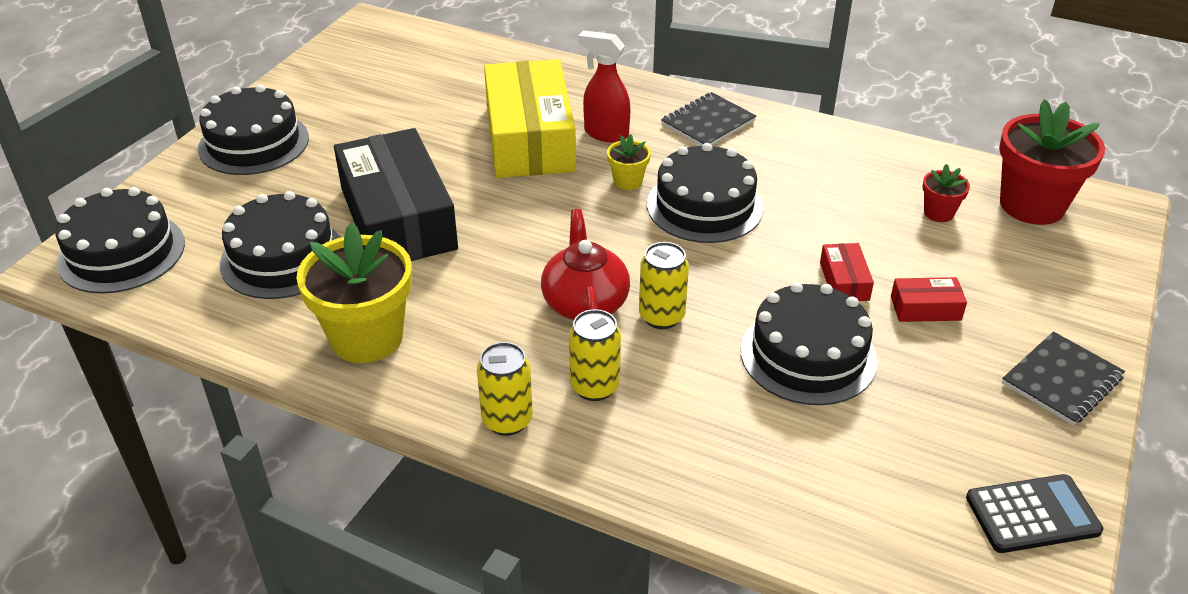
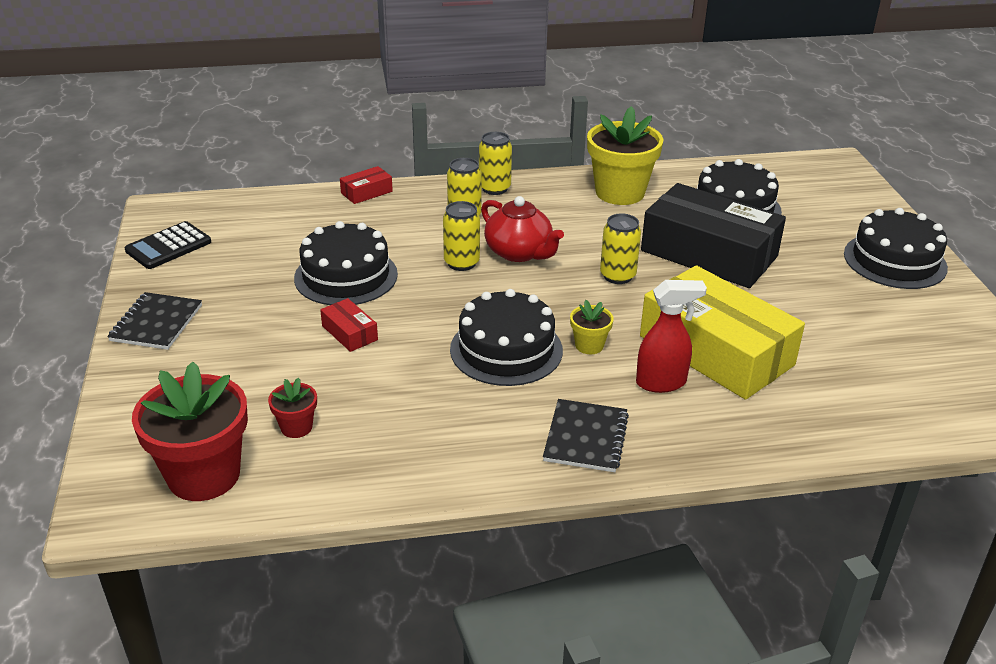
camera: 145 degrees right, 5 degrees down
(121, 253) = (823, 178): black cake -> none
(518, 232) = (617, 276): none -> yellow can
(925, 308) = (275, 336): red box -> red box (366, 192)

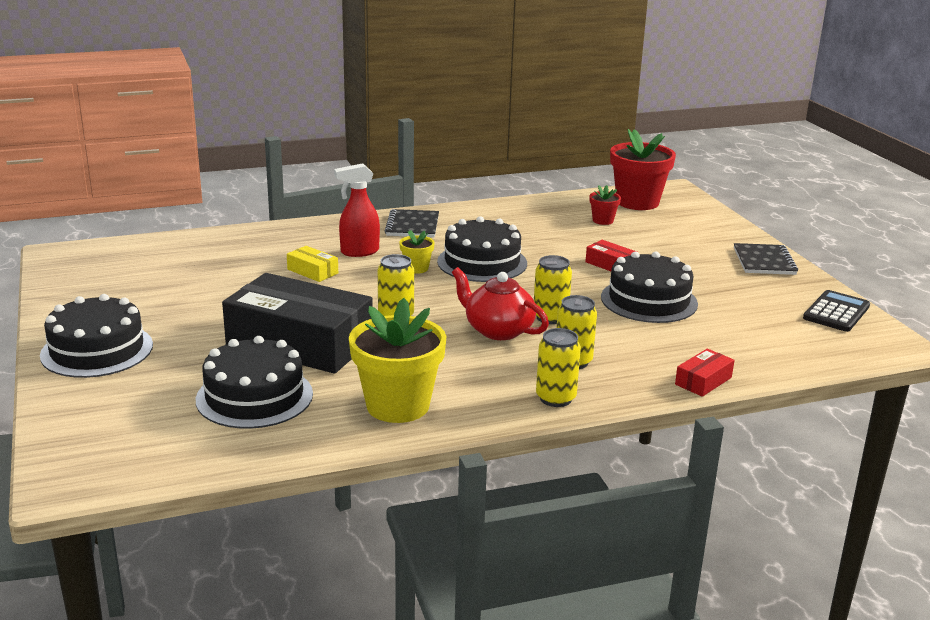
camera: 170 degrees right, 10 degrees down
(716, 350) = (312, 271): yellow box -> yellow box, size x0.41

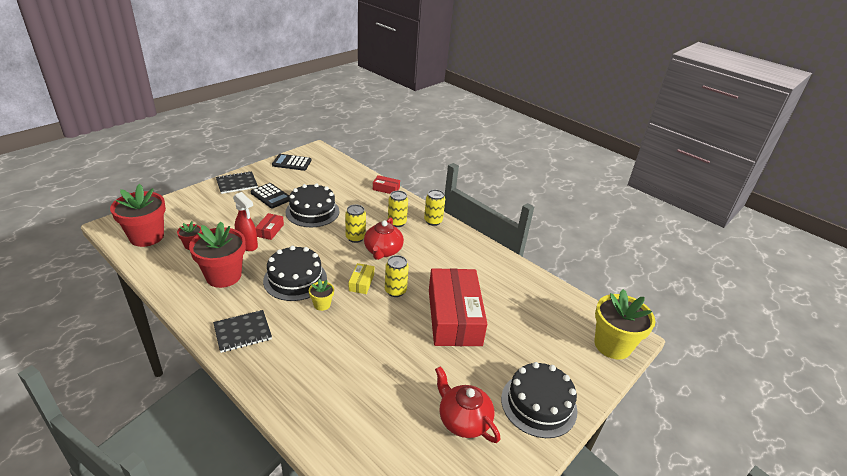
camera: 120 degrees left, 10 degrees up
(149, 301) = (463, 420): none -> red teapot
(254, 396) = (516, 310): black cake -> none
(300, 343) = (454, 317): black box -> red box
(312, 271) = (358, 353): yellow box -> yellow box (361, 282)
(359, 252) = (310, 342): red spray bottle -> red spray bottle (248, 245)
(397, 405) = (479, 261): yellow flower pot -> yellow flower pot (612, 345)
(523, 228) = (223, 276): none -> red flower pot
(713, 279) = (271, 196): none -> black calculator

